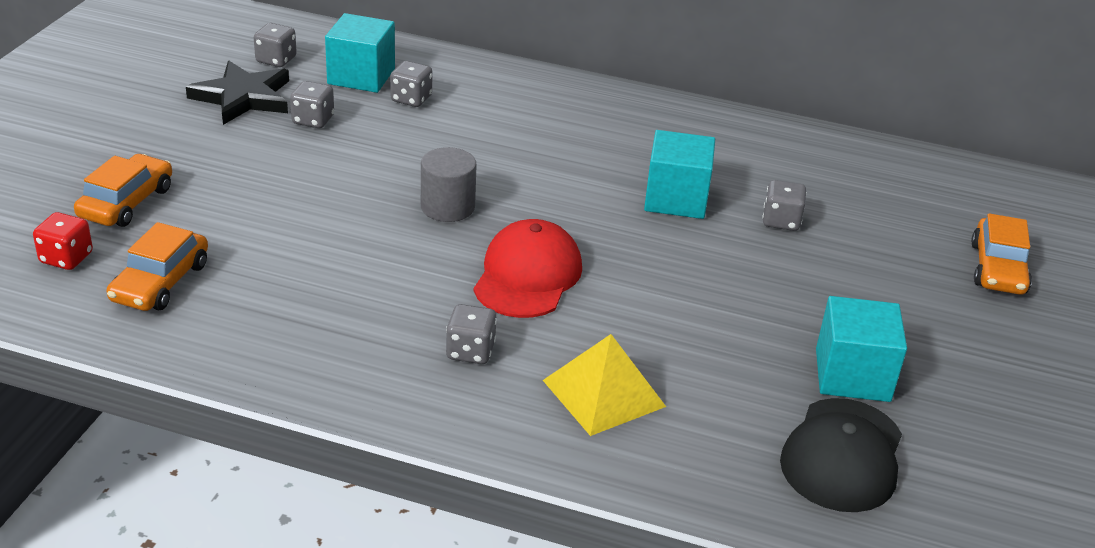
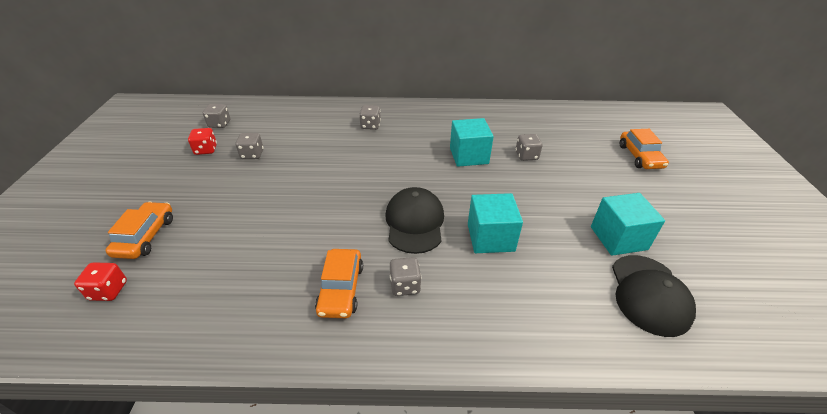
camera: 15 degrees left, 5 degrees up
(160, 282) = (182, 291): orange car -> orange car (341, 289)
(243, 97) = (206, 150): black star -> red dice
(361, 76) = (271, 123): turquoise cube -> turquoise cube (490, 237)
(411, 99) = (304, 130): grey dice -> grey dice (370, 125)
(447, 207) = (350, 190): grey cylinder -> none
(527, 276) = (414, 222): red cap -> black cap
(604, 393) = (497, 292): yellow pyramid -> none

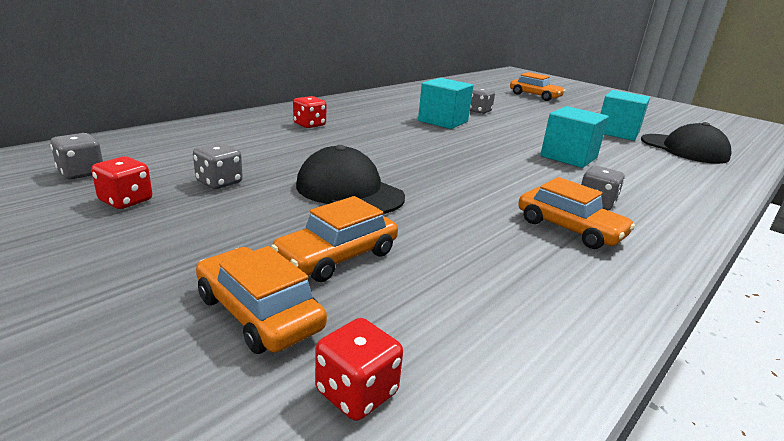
camera: 50 degrees left, 15 degrees down
(212, 227) = (337, 256): none -> orange car
(370, 125) = (309, 125): grey dice -> red dice
(414, 222) = (508, 168): black cap -> black cap (349, 191)

